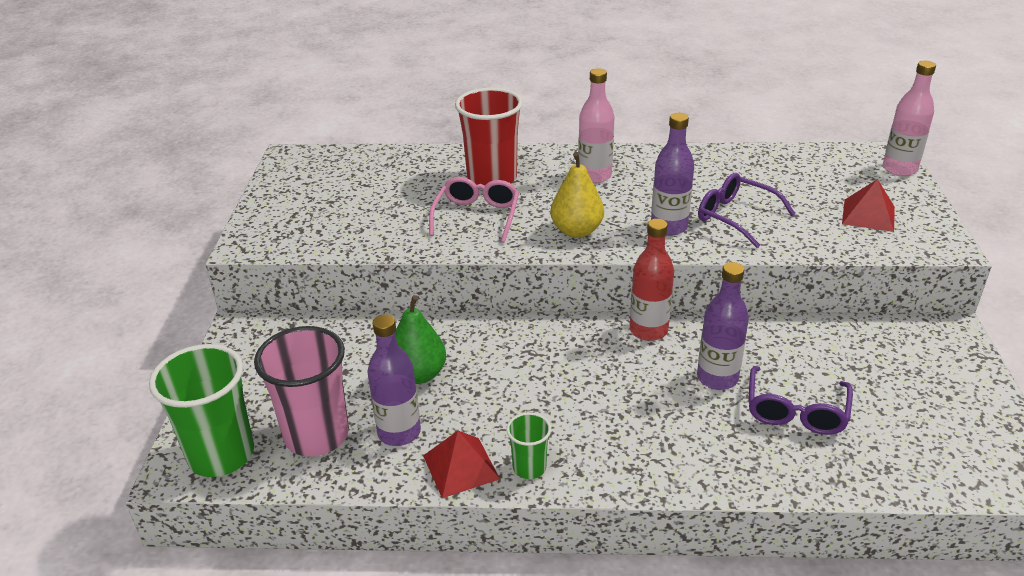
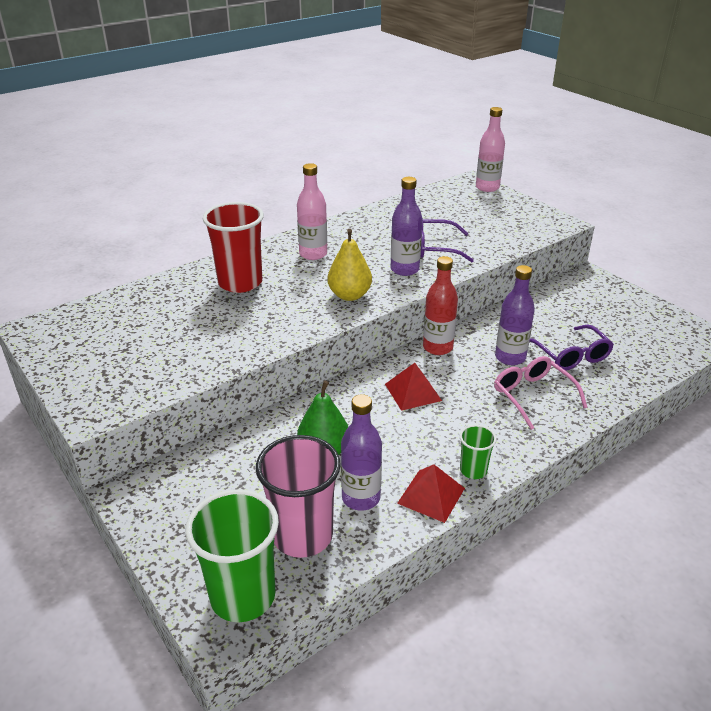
camera: 40 degrees left, 0 degrees up
(477, 216) = (264, 313): pink glasses -> pink glasses (532, 396)
(868, 215) = (505, 220): red pyramid -> red pyramid (413, 392)

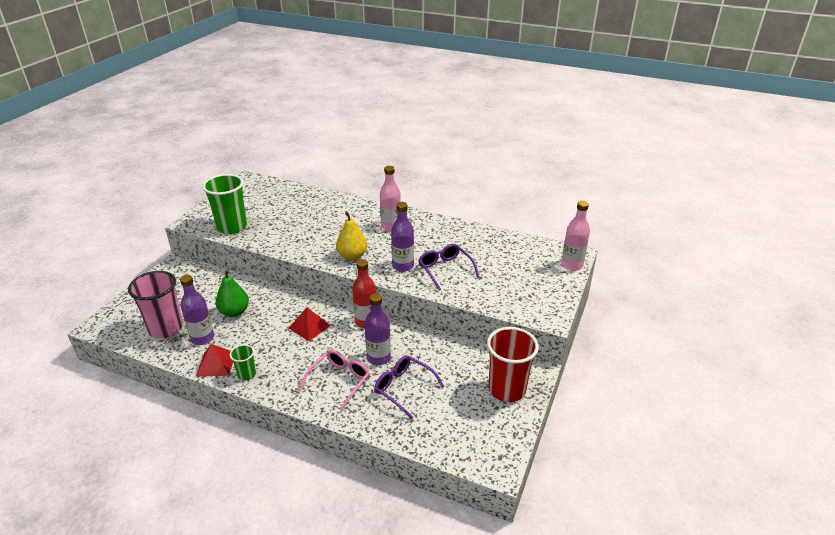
camera: 60 degrees right, 0 degrees up
(240, 283) = (336, 215): red cup -> red cup (507, 389)
(243, 596) = (120, 325): green cup -> green cup (232, 227)
(571, 356) = (404, 388): purple glasses -> purple glasses turned 90 degrees clockwise

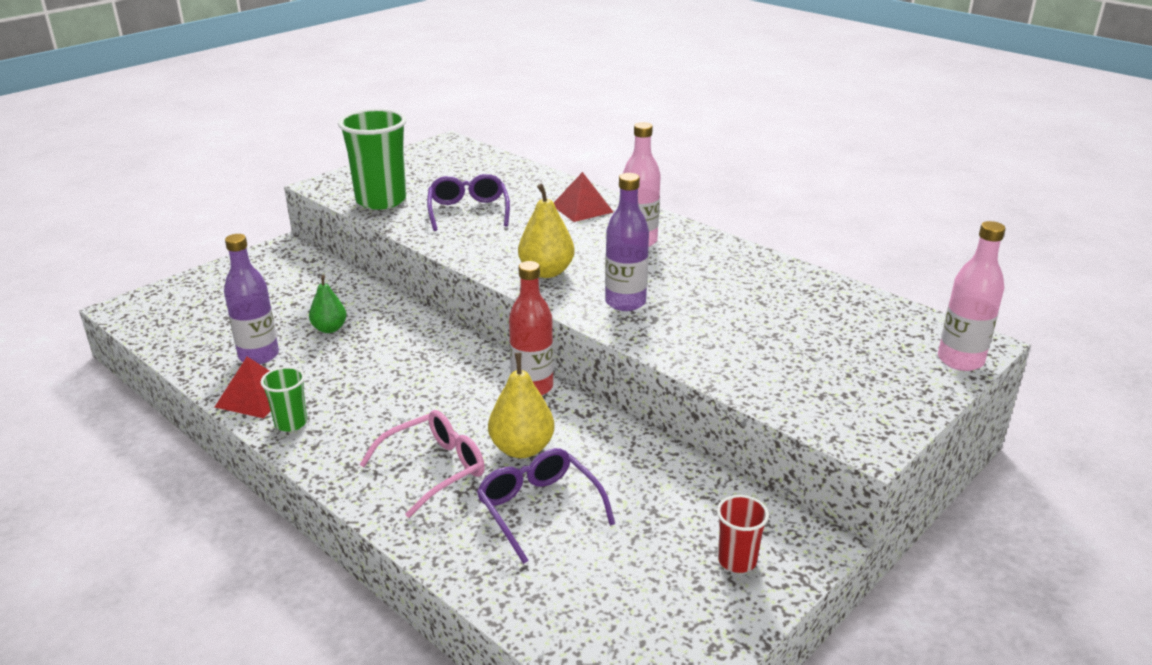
camera: 20 degrees right, 5 degrees down
(166, 328) = (215, 330): pink cup -> none
(234, 312) = (329, 329): green pear -> green pear, size x0.66
(309, 326) = (433, 374): red pyramid -> red pyramid (582, 208)
(378, 358) = (522, 449): purple bottle -> yellow pear
(445, 270) = (700, 322): purple glasses -> purple glasses (468, 211)
(507, 389) = (737, 560): red cup -> red cup, size x0.50

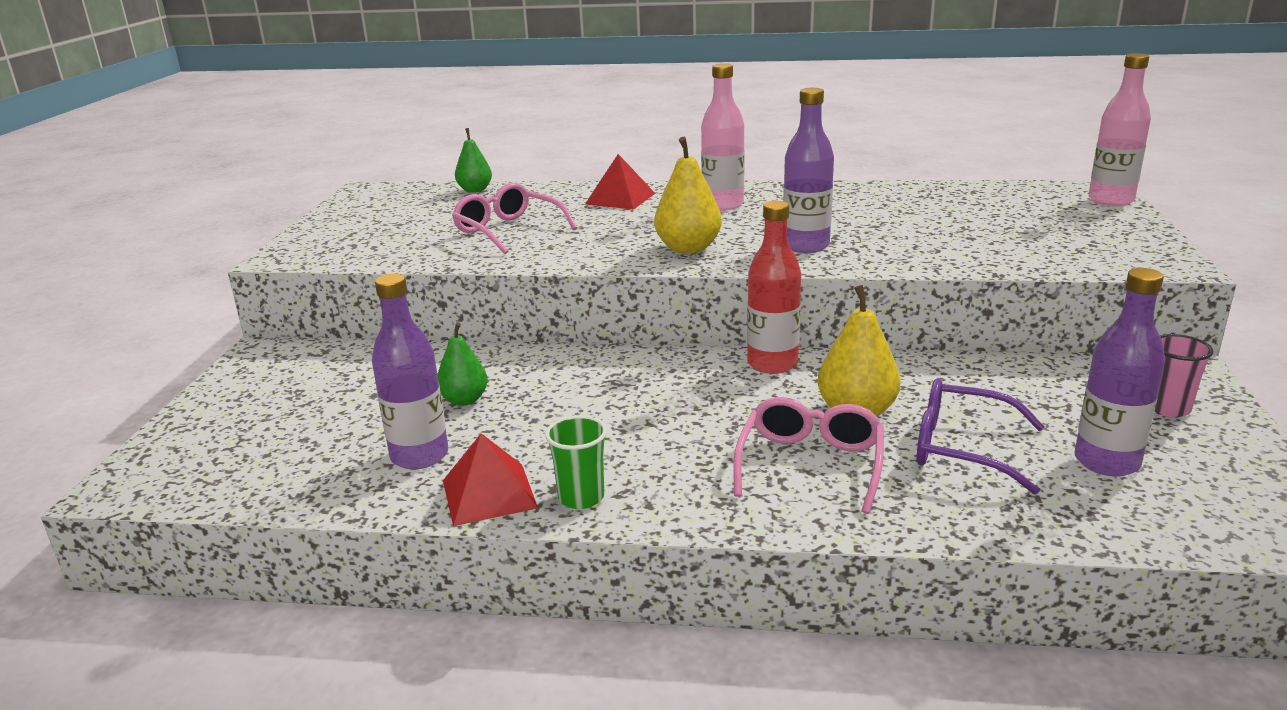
camera: 35 degrees left, 5 degrees down
(381, 200) = (387, 249): green cup -> none
(468, 211) = (508, 231): purple glasses -> pink glasses
(506, 166) = (475, 190): none -> green pear
(612, 571) = (1106, 462): none -> purple bottle
(737, 560) = (1167, 408): red cup -> pink cup

